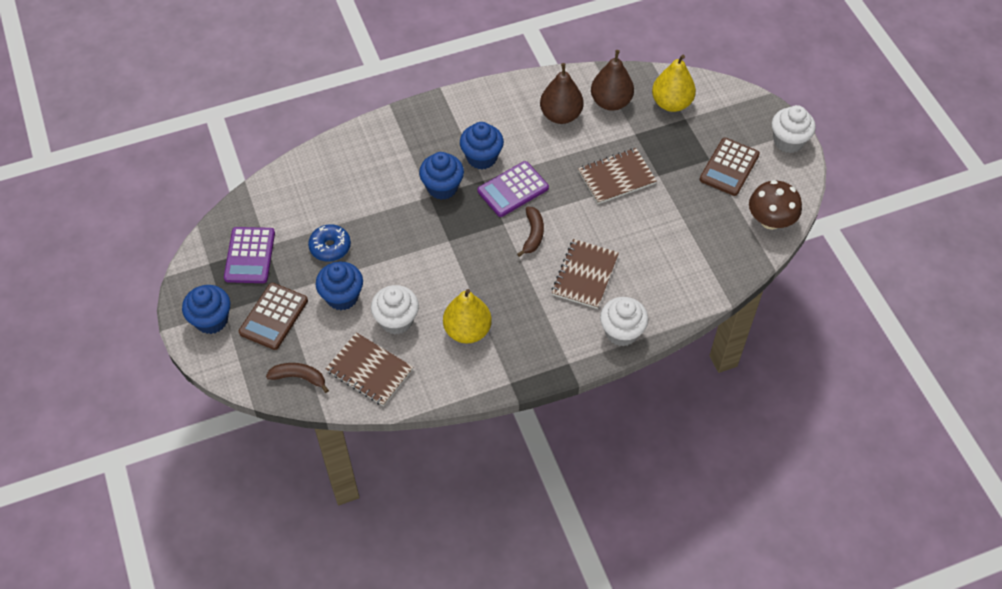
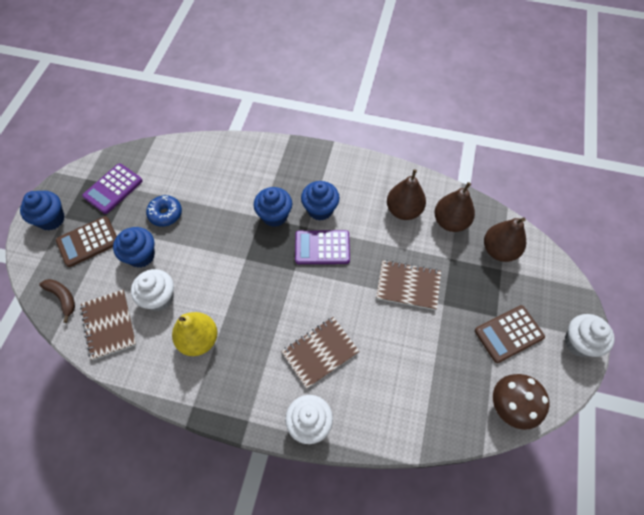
camera: 35 degrees right, 5 degrees up
(533, 234) = (308, 293): brown banana -> none
(671, 103) = (499, 250): yellow pear -> brown pear

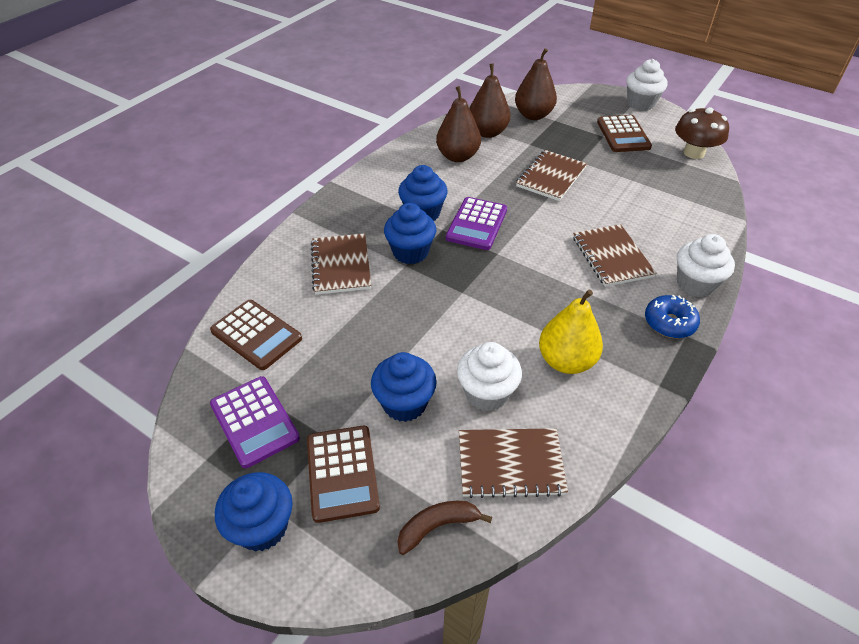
camera: 70 degrees left, 15 degrees down
(165, 214) = (345, 361): blue donut -> blue donut (669, 323)
(174, 163) = (256, 335): none -> brown calculator
(247, 181) = (341, 265): none -> brown notebook

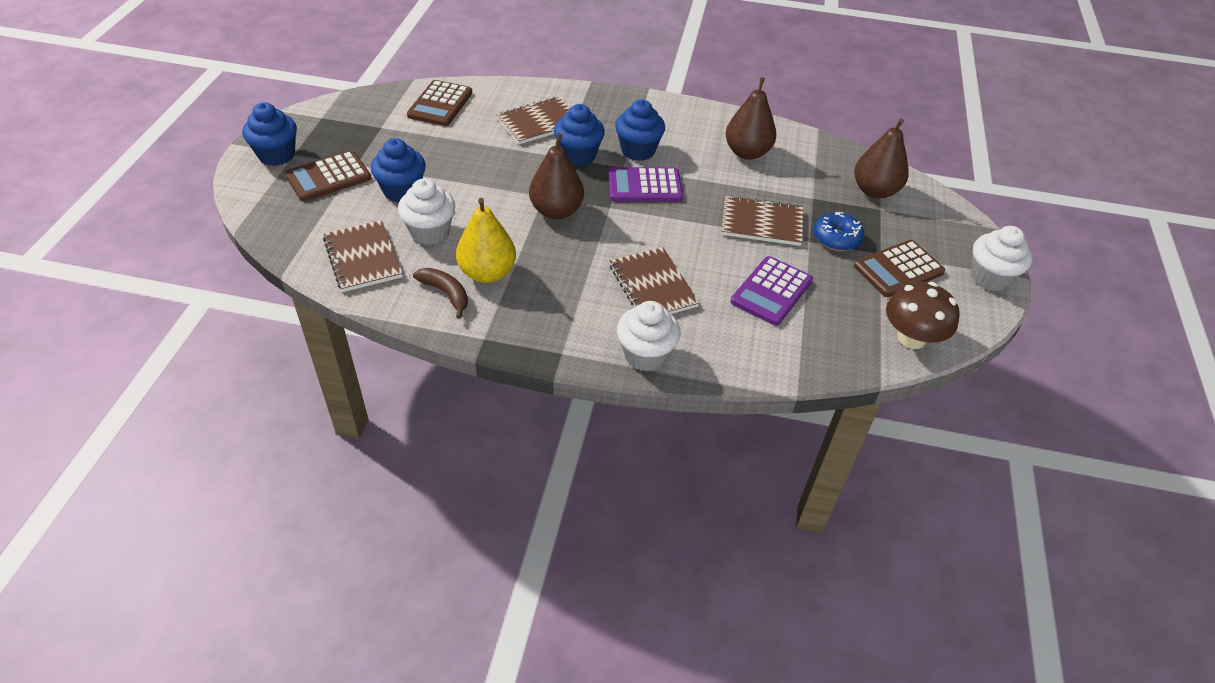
camera: 65 degrees right, 0 degrees up
(254, 421) = (359, 127): purple calculator -> purple calculator (771, 291)
(437, 526) = (297, 231): brown banana -> brown banana (446, 294)
(487, 132) = (809, 164): brown pear -> brown pear (556, 211)
(612, 257) = (652, 286): brown notebook -> brown notebook turned 75 degrees counterclockwise
(669, 323) = (573, 339): blue donut -> blue donut (836, 238)

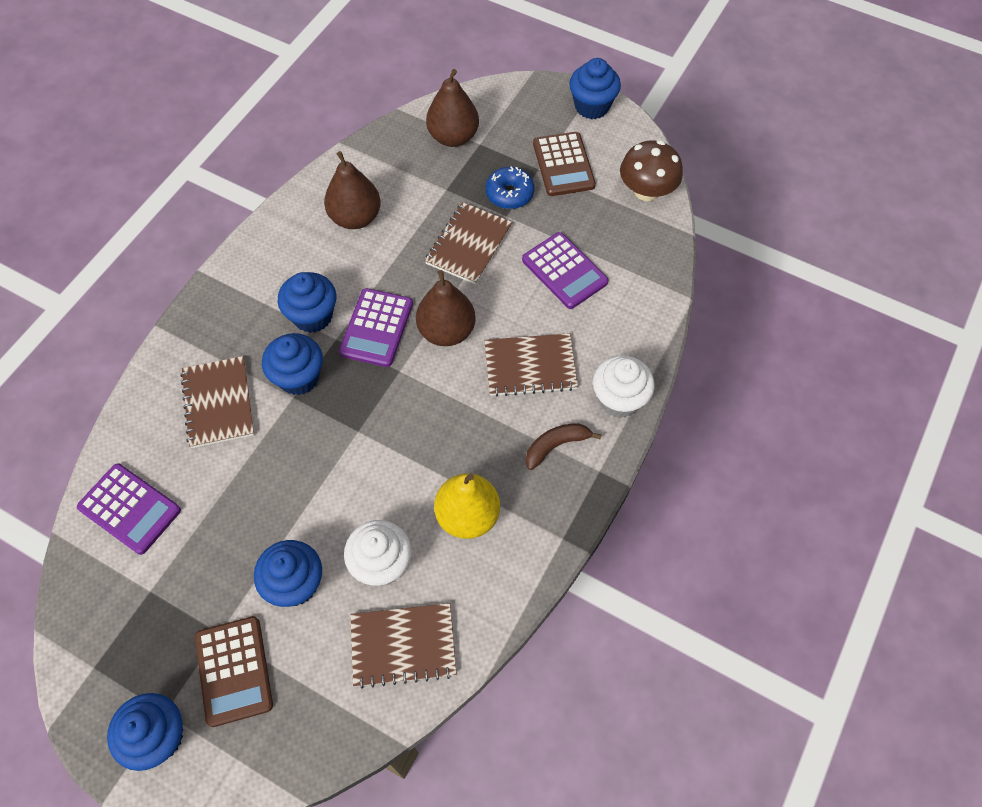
camera: 70 degrees left, 15 degrees up
(440, 104) = (130, 509): brown calculator -> purple calculator
(446, 294) = (487, 564): brown banana -> brown banana (556, 445)
(556, 211) = (389, 424): brown pear -> brown pear (446, 331)
(989, 278) = (592, 106): white cupcake -> blue cupcake

